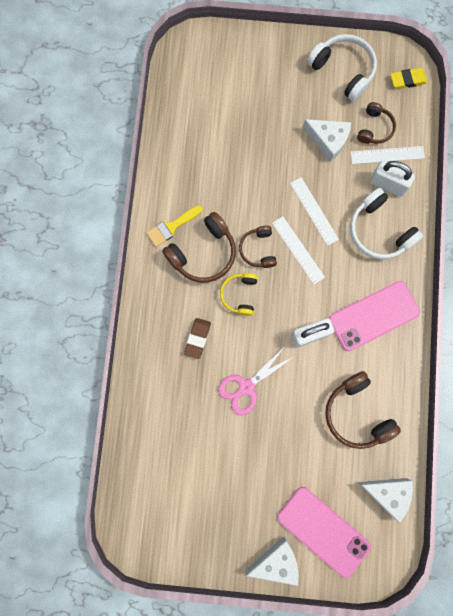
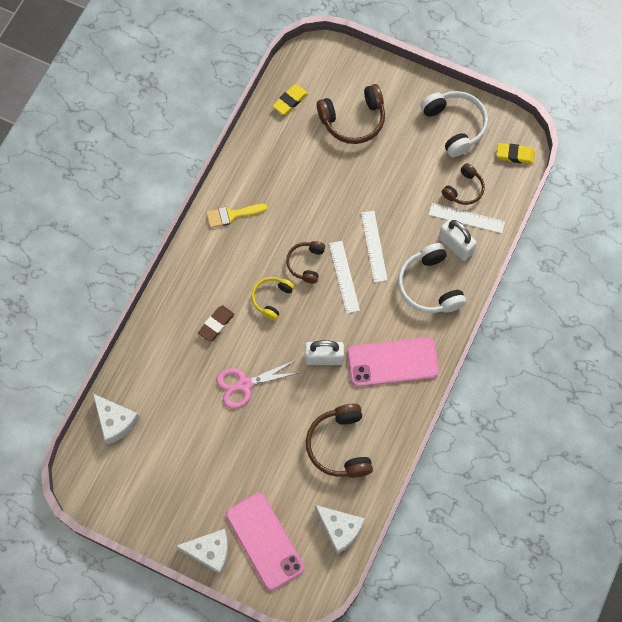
camera: 20 degrees right, 10 degrees down
(183, 98) = (290, 101): none -> yellow eraser
(203, 253) = (252, 249): brown headphones -> brown headphones (353, 120)
(328, 141) = (414, 186): white cheese -> white cheese (115, 421)

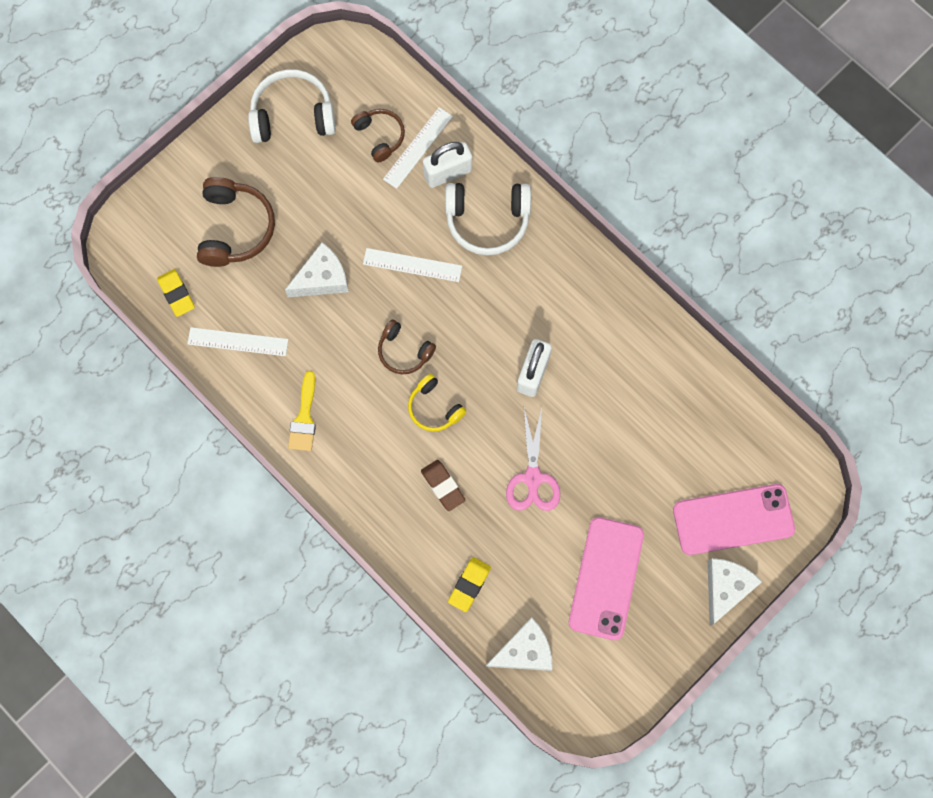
camera: 70 degrees left, 5 degrees up
(339, 445) = (647, 393): brown headphones -> none
(340, 529) = (746, 429): white cheese -> white cheese (322, 278)
(344, 276) = (438, 313): white ruler -> white ruler (238, 341)
(392, 362) = (566, 297): pink phone -> pink phone (606, 578)
(515, 155) = (359, 63): yellow eraser -> yellow eraser (469, 585)

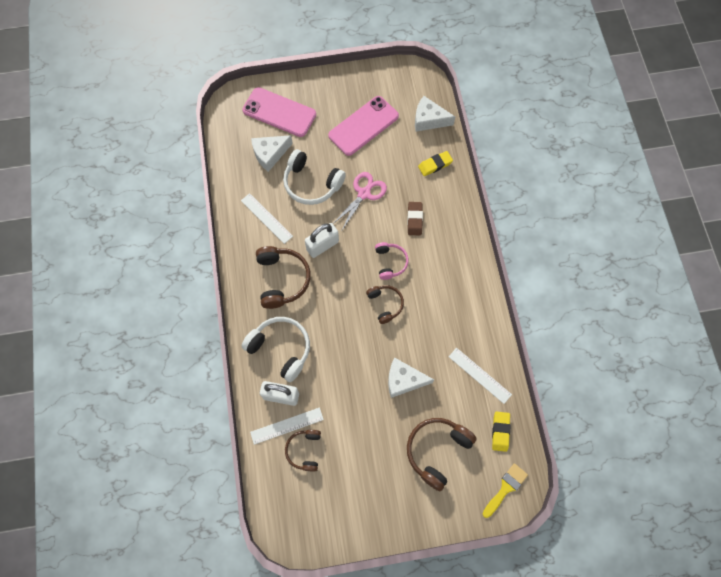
camera: 145 degrees left, 5 degrees down
(292, 115) = (350, 507): white headphones -> white headphones (311, 184)
(304, 418) = (467, 304): yellow brush -> yellow brush (505, 488)
(412, 265) = (344, 352): white ruler -> white ruler (266, 218)
(434, 408) = (390, 262): yellow headphones -> pink headphones
(548, 299) = (282, 279): none -> brown headphones
(725, 588) = (309, 87): white cheese -> white cheese (270, 154)

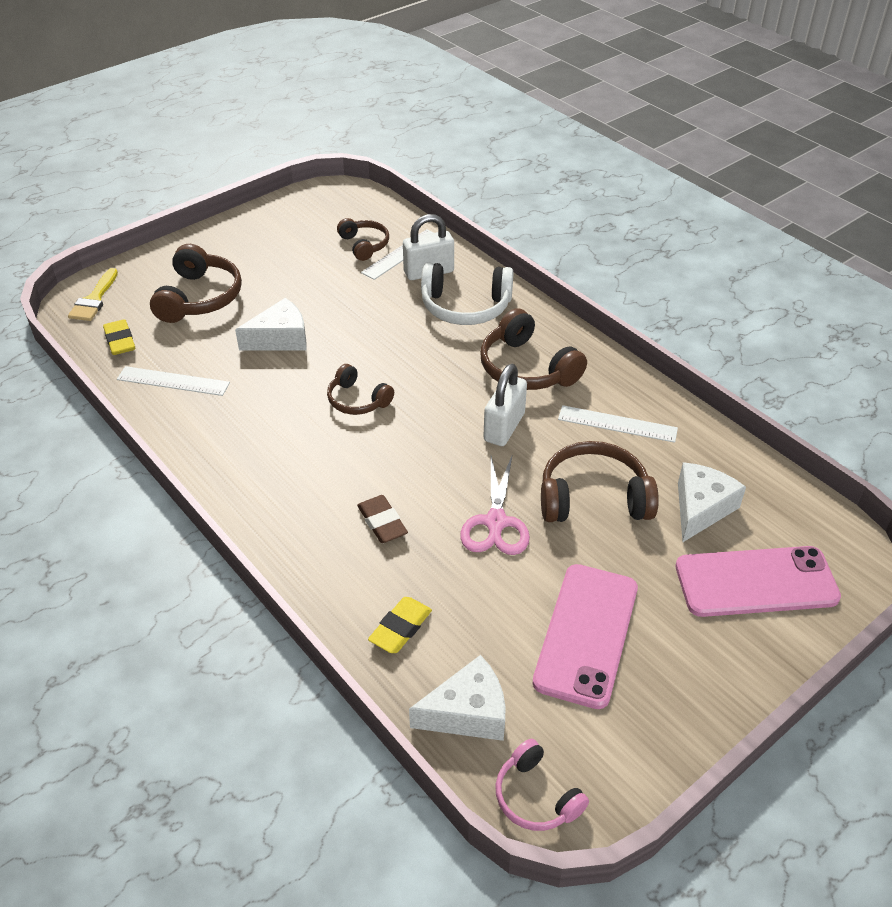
camera: 150 degrees right, 25 degrees down
(311, 184) = (593, 497): white headphones -> brown headphones
(390, 262) = (383, 450): pink headphones -> pink headphones (536, 796)

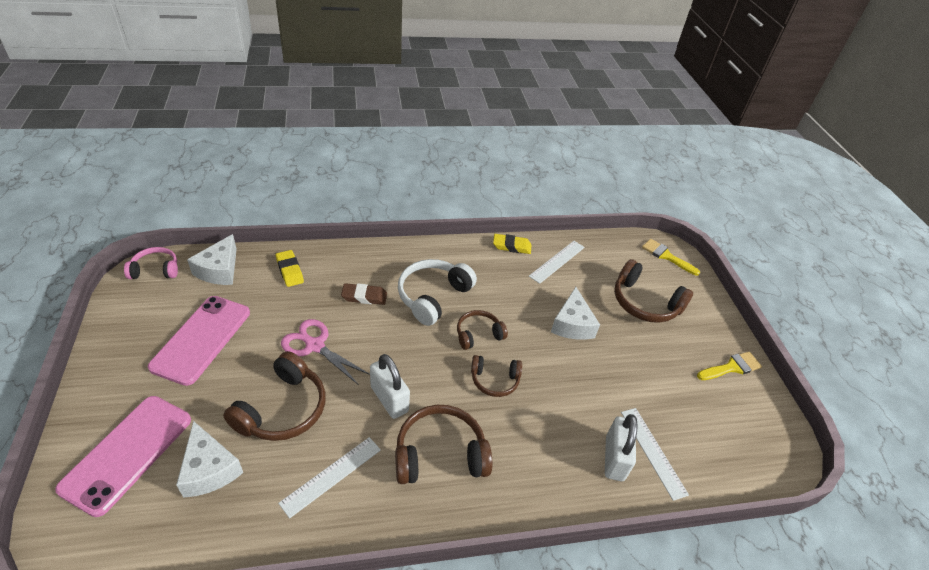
camera: 115 degrees right, 0 degrees up
(120, 341) = (613, 253): yellow eraser -> yellow eraser (511, 246)
(254, 229) = (731, 367): none -> yellow brush
(364, 245) = (679, 431): brown headphones -> brown headphones (494, 380)
(465, 307) = (547, 457): white headphones -> white headphones (433, 296)
(586, 634) = (201, 339): pink phone -> pink phone turned 60 degrees clockwise

